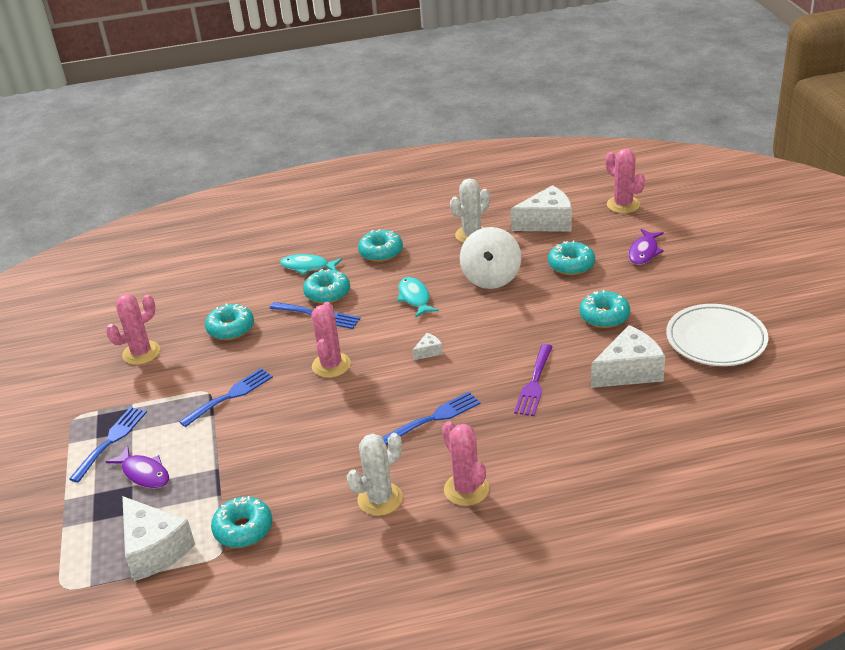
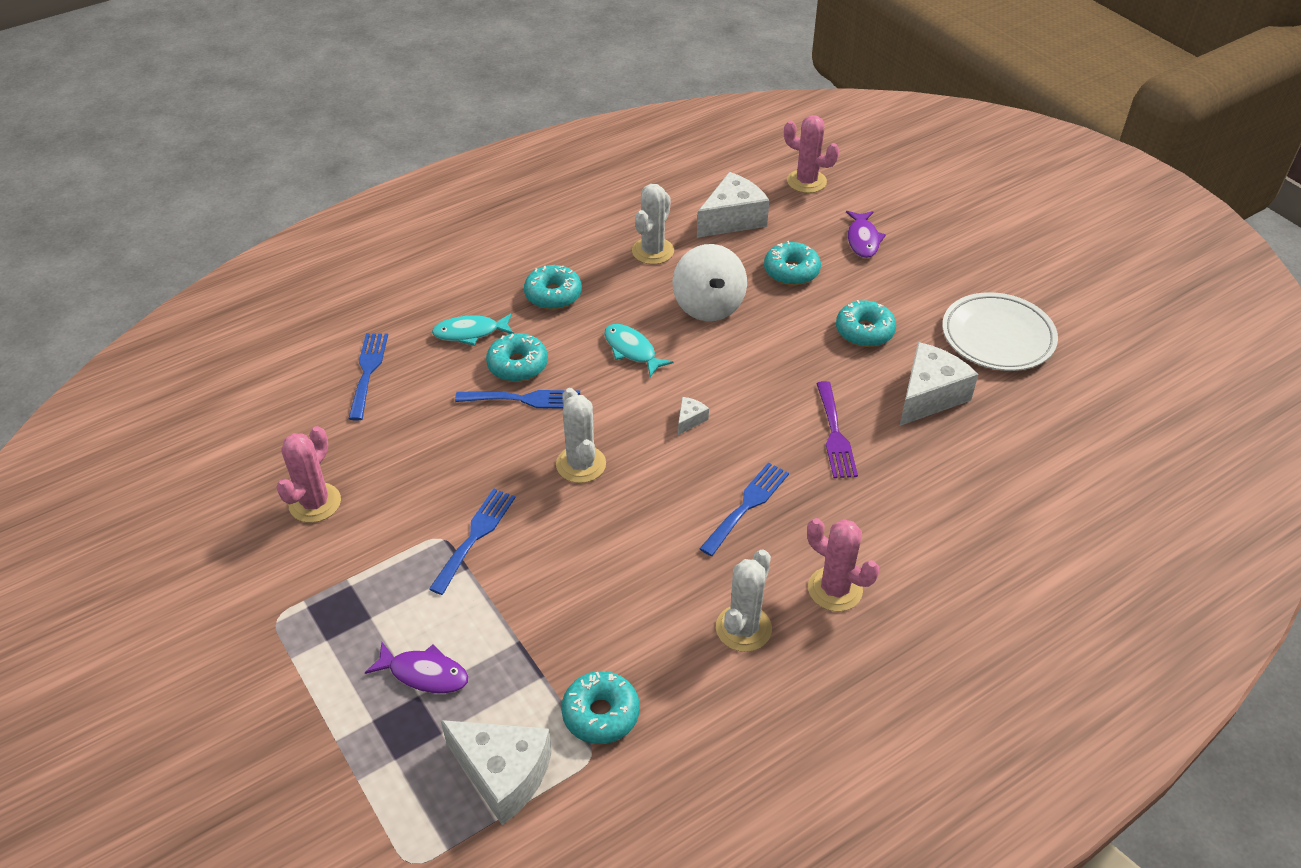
camera: 25 degrees left, 10 degrees up
(111, 440) = (350, 639): blue fork -> blue fork (368, 371)
(231, 328) = (418, 441): turquoise donut -> none
(331, 365) = (581, 464): pink cactus -> white cactus

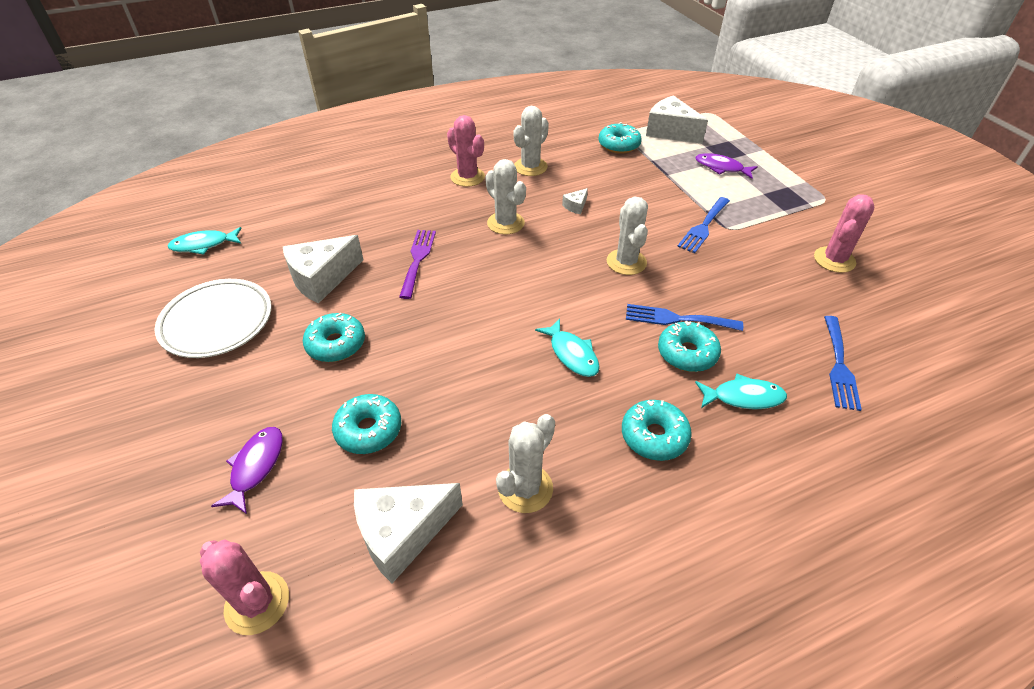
camera: 170 degrees left, 0 degrees up
(690, 420) = (531, 284): white cheese -> white cheese (575, 206)
(708, 305) = (480, 396): white spinning top -> none
(747, 505) = (505, 223): blue fork -> white cactus
(1103, 420) = (204, 245): none -> turquoise fish

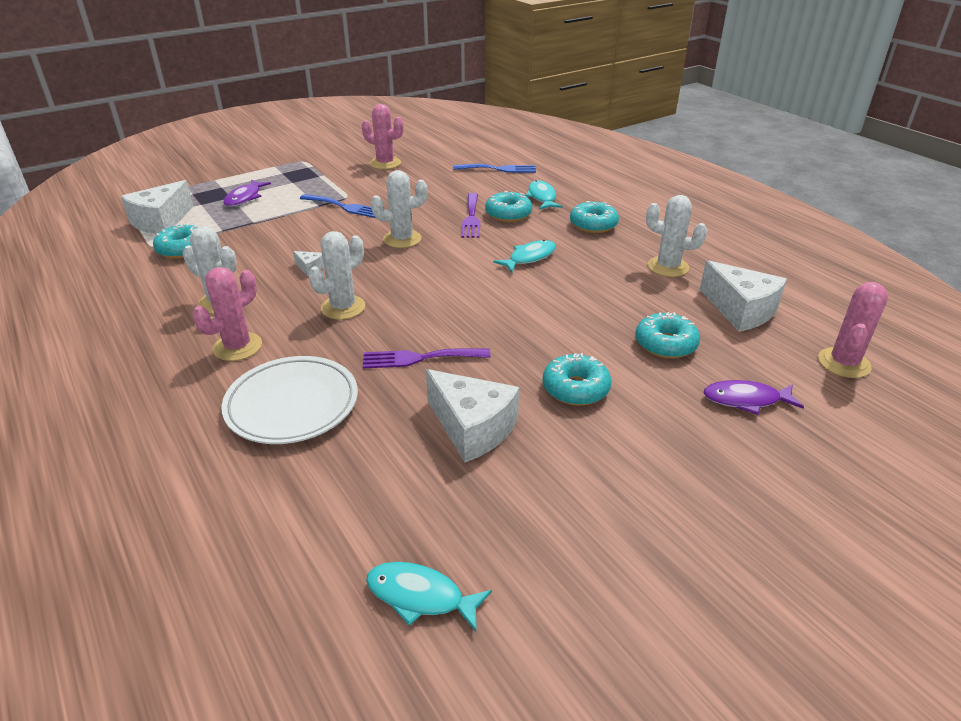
camera: 100 degrees left, 10 degrees down
(204, 245) = (420, 596): turquoise fish -> turquoise fish turned 135 degrees clockwise
(217, 322) = (583, 504): white plate -> white plate (292, 404)
(676, 319) = (471, 218): blue fork -> purple fork

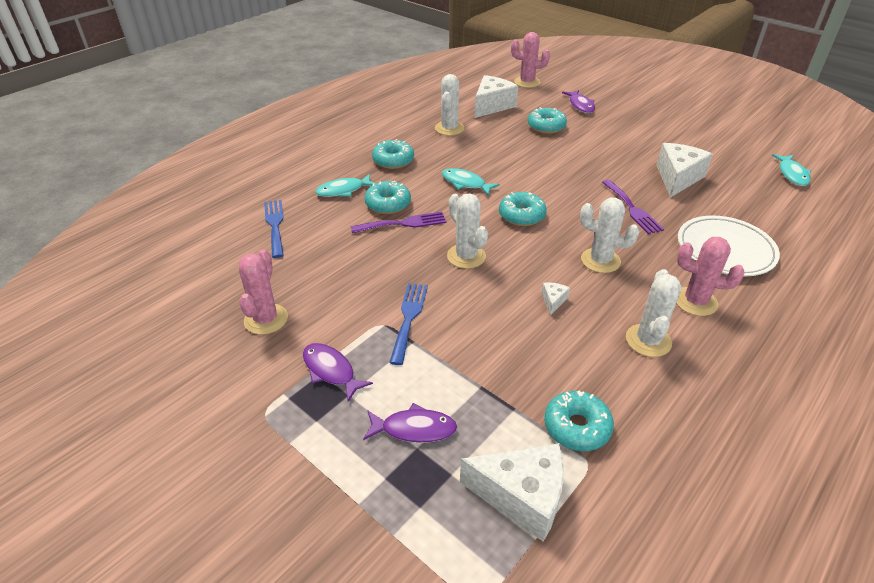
camera: 105 degrees left, 5 degrees up
(318, 179) = (331, 371): none -> purple fish
(575, 388) = (613, 150): turquoise donut -> turquoise donut (521, 215)

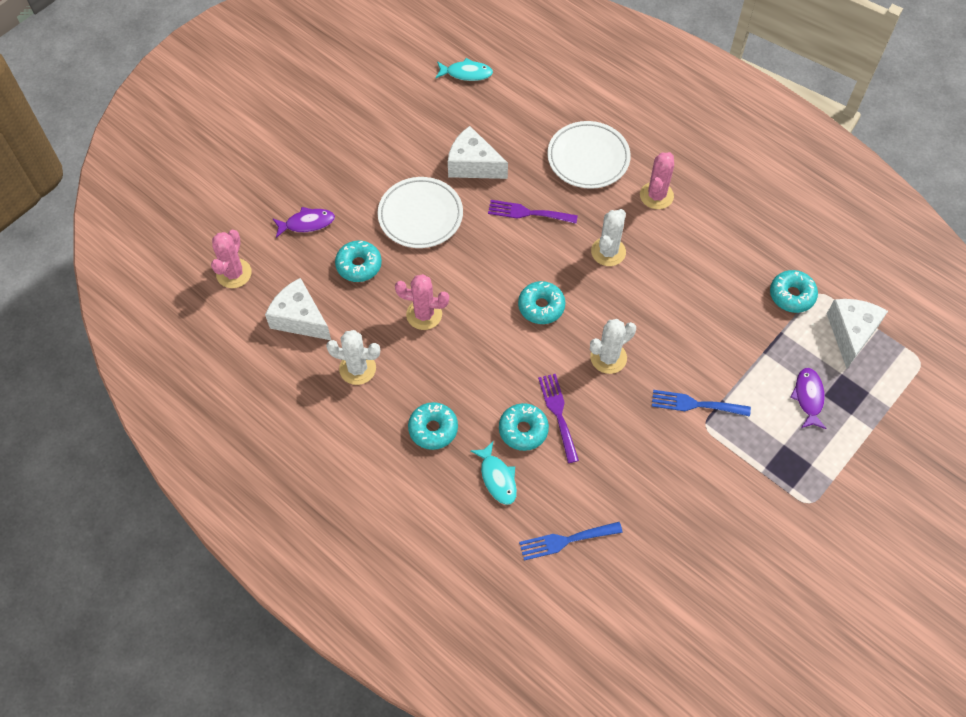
camera: 90 degrees left, 20 degrees up
(266, 319) = (708, 522): pink cactus -> pink cactus (424, 314)
(331, 371) = (761, 460): purple fish -> none
(465, 183) = (482, 354): turquoise fish -> none
(553, 301) = (664, 294): white cheese -> none
(606, 152) = (420, 215): none -> white plate
(632, 209) = (527, 213): purple fork -> purple fork turned 150 degrees counterclockwise
(648, 340) = (703, 236): white cactus -> none

